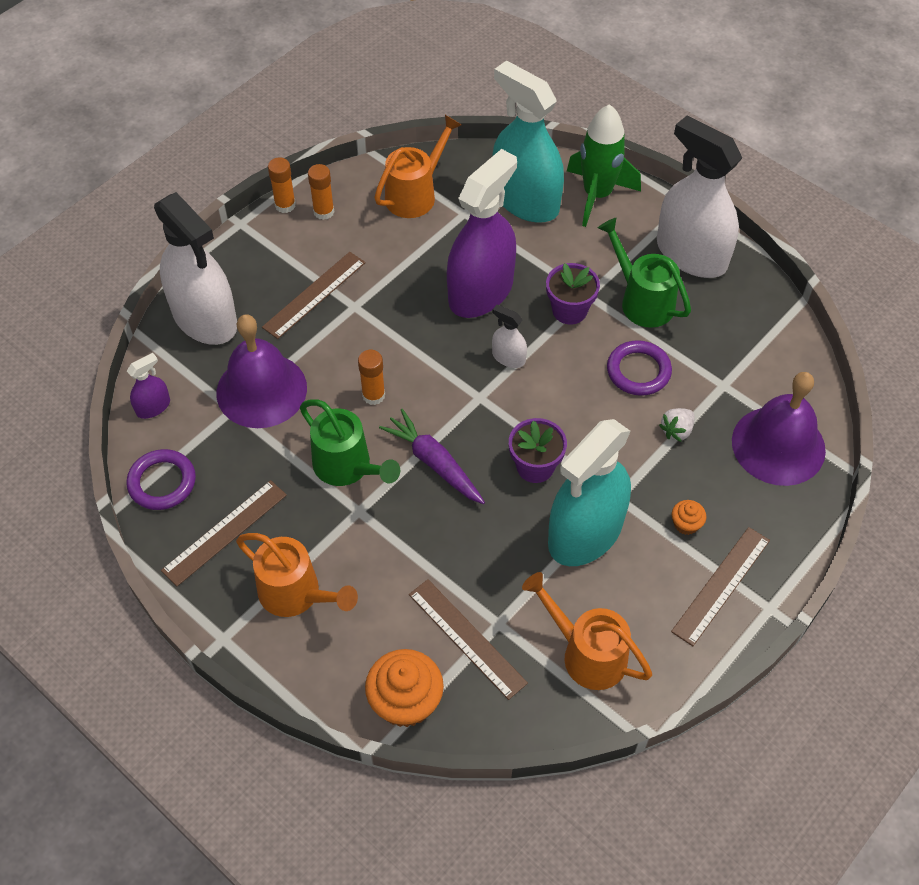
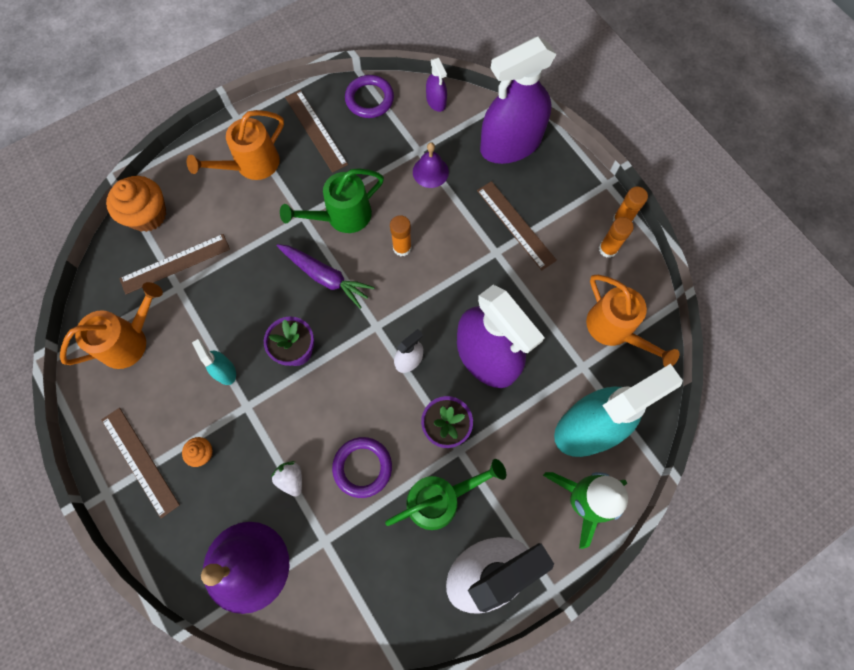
camera: 105 degrees right, 15 degrees up
(205, 318) = (510, 144): white spray bottle -> purple spray bottle
(261, 390) = (430, 172): purple bell -> purple bell, size x0.51
(434, 463) = (325, 277): purple carrot -> purple carrot turned 60 degrees clockwise
(585, 533) = (224, 371): turquoise spray bottle -> turquoise spray bottle, size x0.43

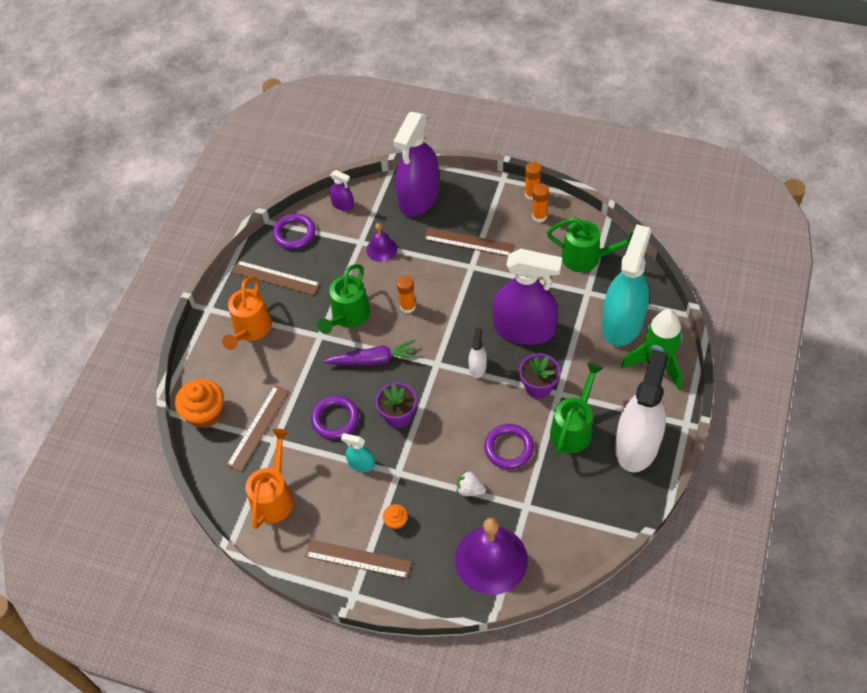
camera: 35 degrees left, 15 degrees down
(242, 308) = (335, 419): none -> purple ring
(615, 330) = (587, 258): orange watering can -> green watering can

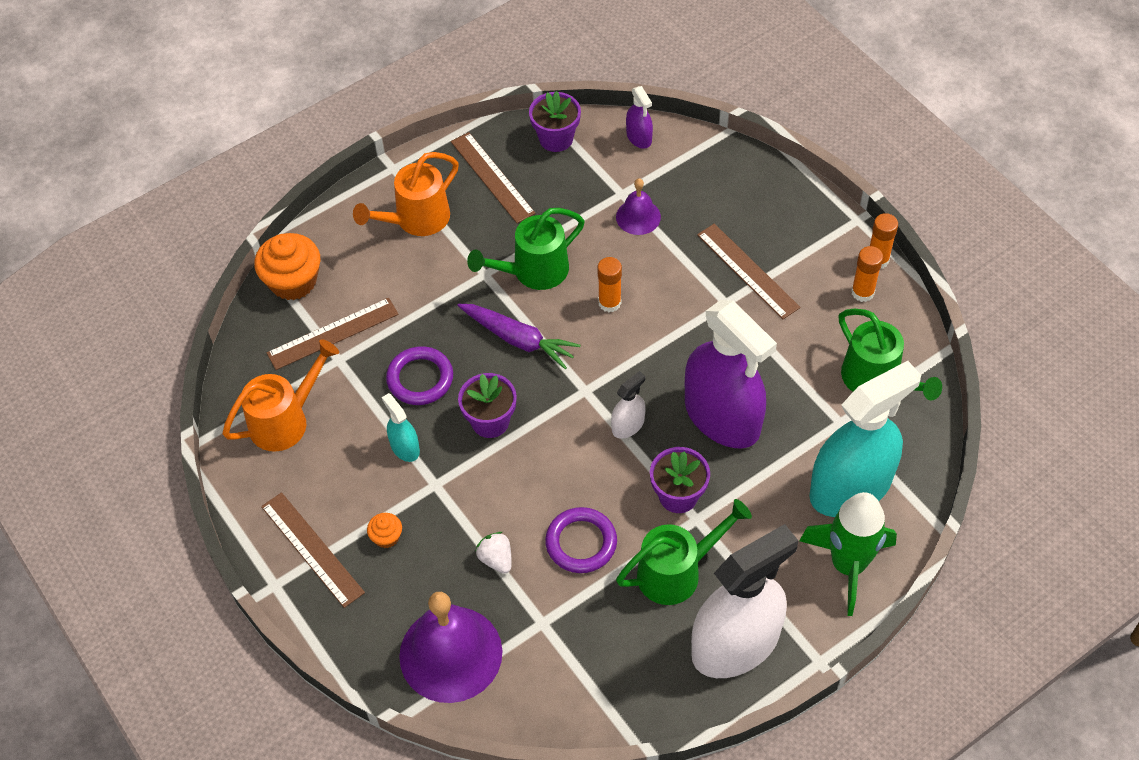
camera: 35 degrees right, 0 degrees up
(294, 233) = (556, 139): purple ring -> purple flower pot
(419, 197) = (735, 181): purple spray bottle -> none

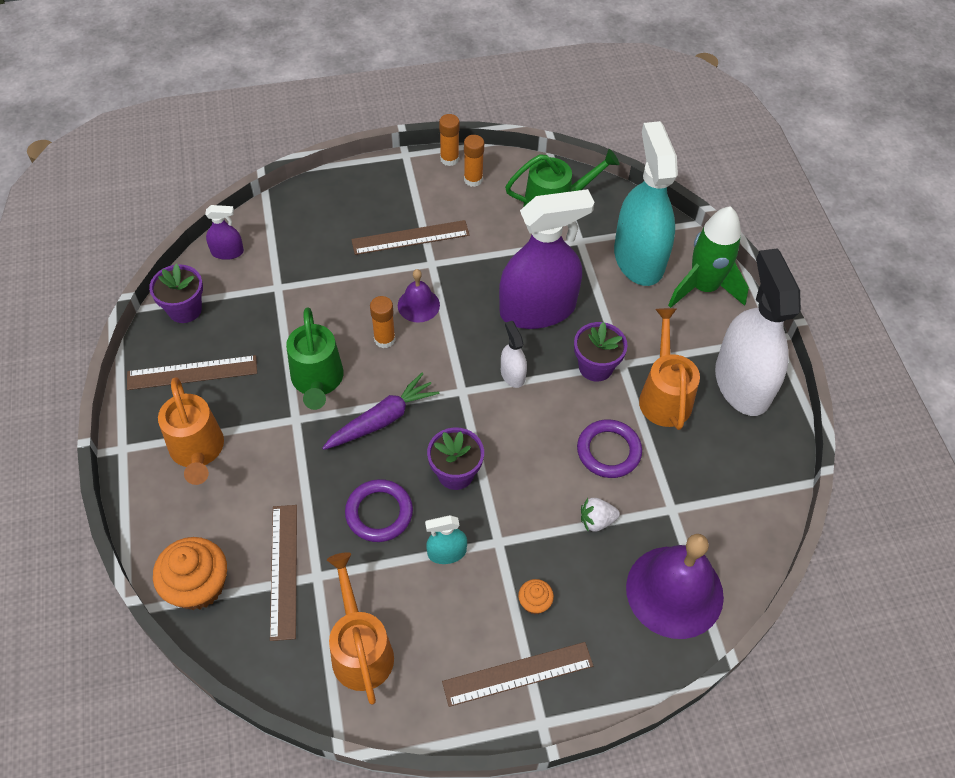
camera: 70 degrees left, 0 degrees up
(638, 217) = (310, 285): purple bell -> purple bell (418, 305)
(677, 571) = (664, 395): green watering can -> orange watering can

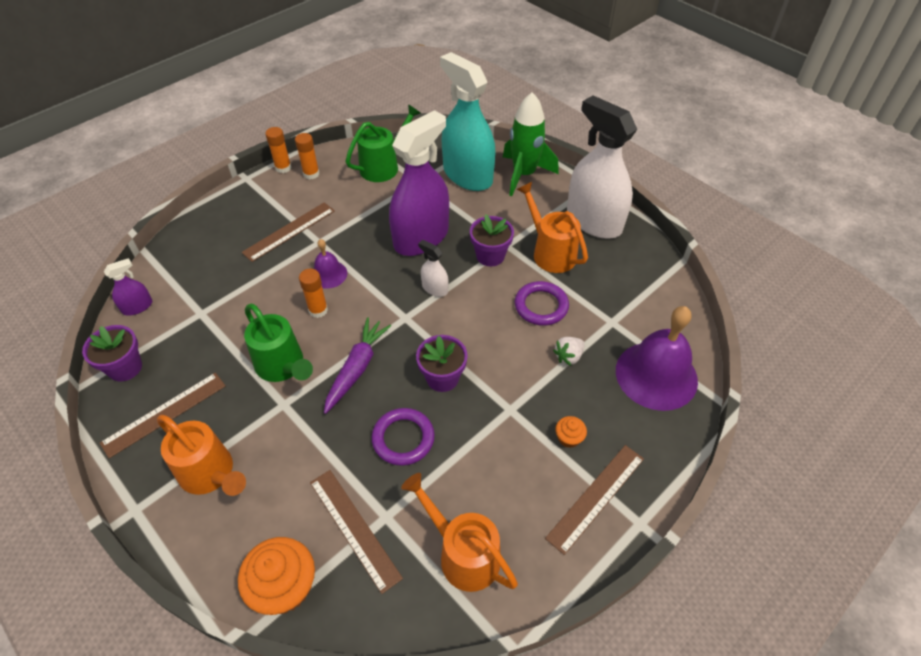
camera: 30 degrees left, 5 degrees down
(447, 553) = (477, 439): turquoise spray bottle -> none

